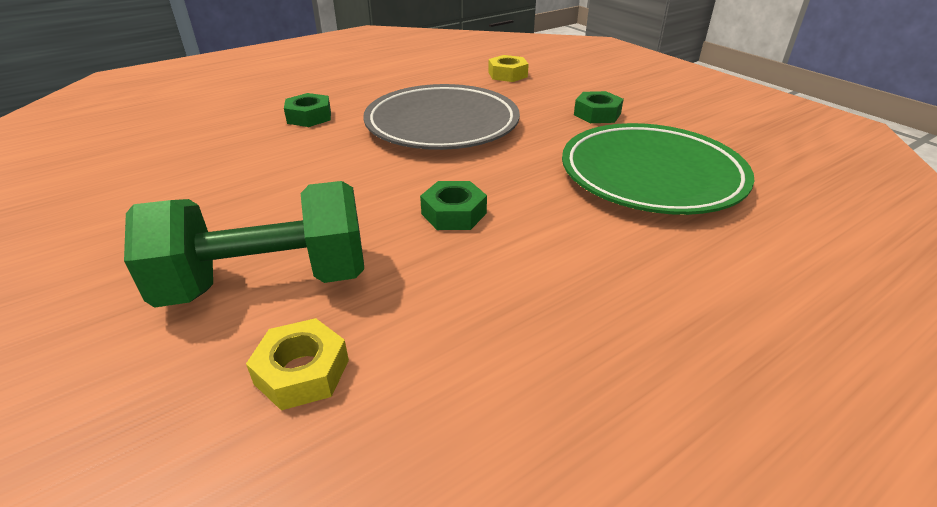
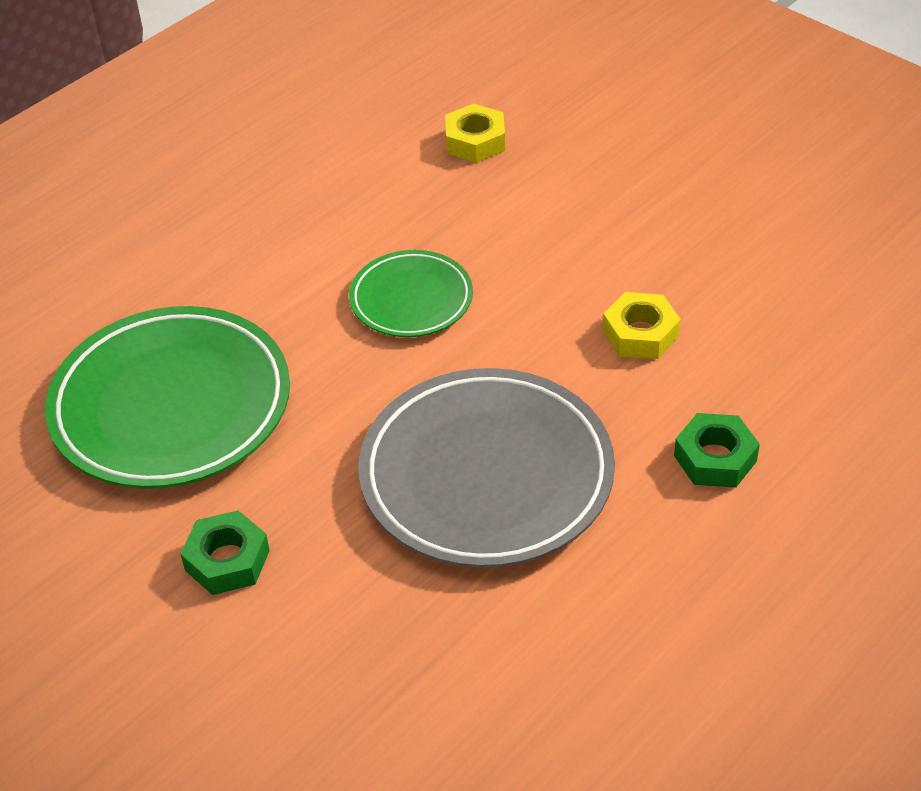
camera: 170 degrees right, 10 degrees up
(267, 282) = (552, 195): green dumbbell -> none
(454, 213) = (411, 299): green nut -> green plate
(507, 74) = (411, 704): yellow nut -> yellow nut (640, 334)

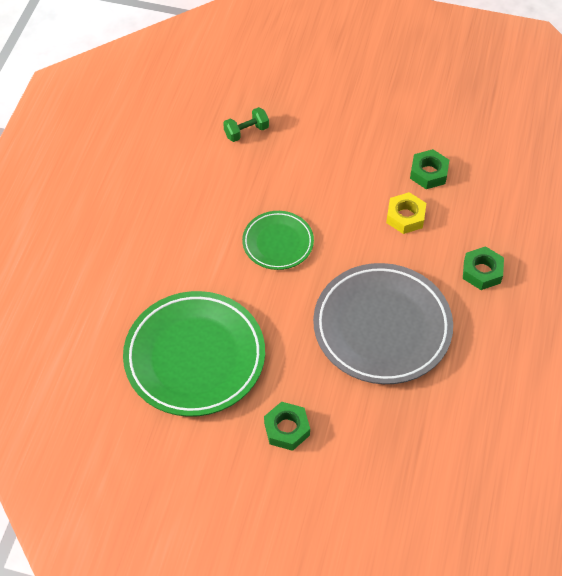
camera: 30 degrees left, 10 degrees up
(475, 141) = (246, 132): yellow nut -> green dumbbell
(724, 286) = (428, 173): none -> green nut

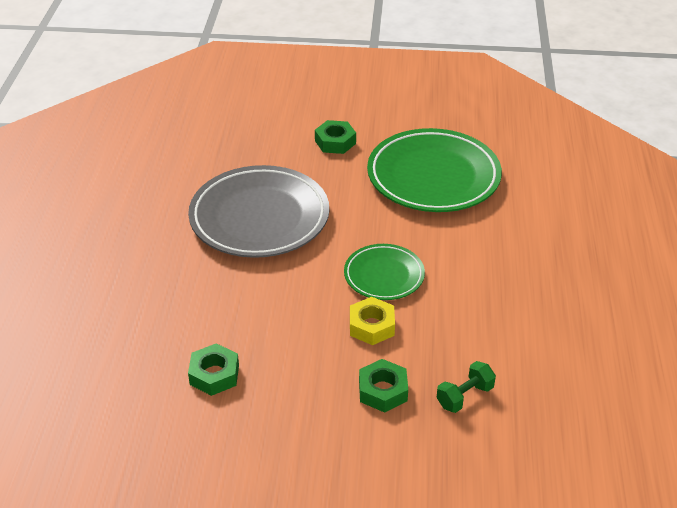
camera: 170 degrees right, 15 degrees down
(405, 217) = (242, 320): yellow nut -> yellow nut (372, 326)
(482, 272) = (154, 276): green nut -> green nut (383, 391)

